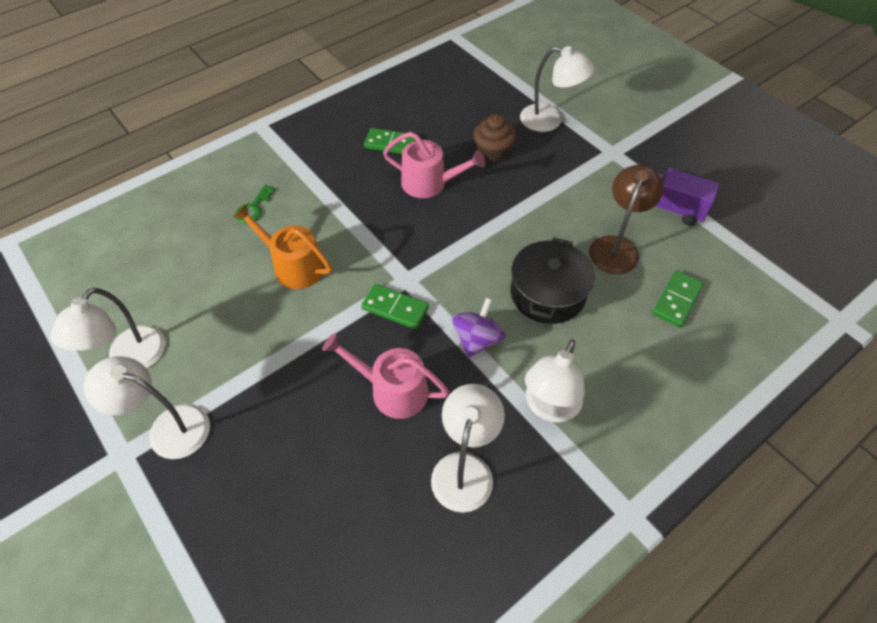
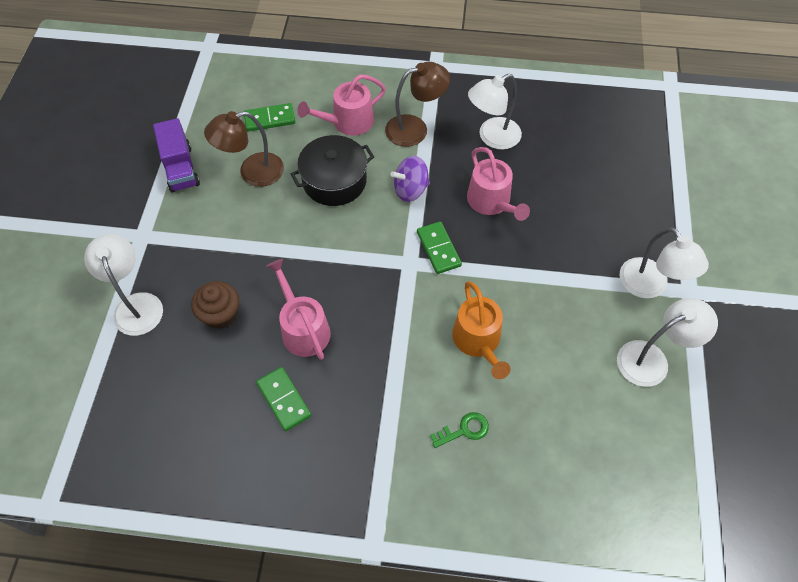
camera: 135 degrees left, 5 degrees up
(549, 407) = (415, 128): white lamp -> brown lamp
(614, 357) = (348, 122): none -> pink watering can

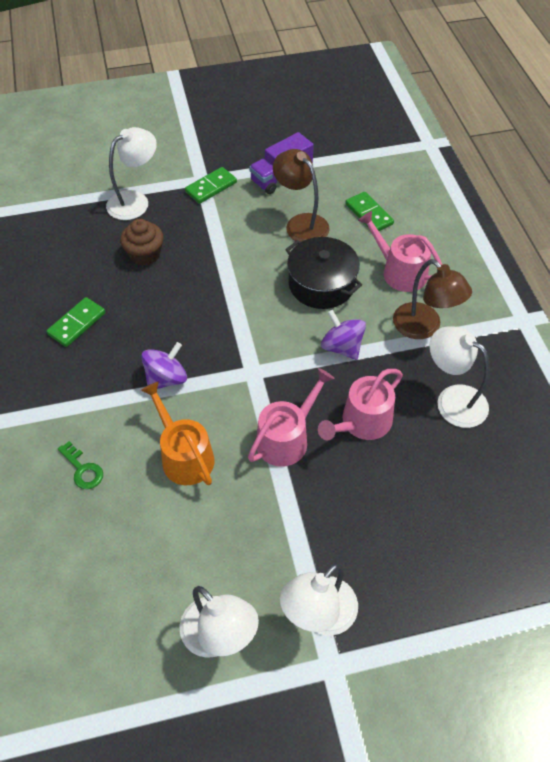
camera: 70 degrees right, 5 degrees down
(303, 328) = (150, 314): pink watering can -> pink watering can (286, 438)
(388, 334) = (166, 378): none -> purple spinning top
(438, 249) = (279, 391): green domino -> green domino (211, 187)
(478, 341) = (184, 455): orange watering can -> orange watering can turned 90 degrees clockwise

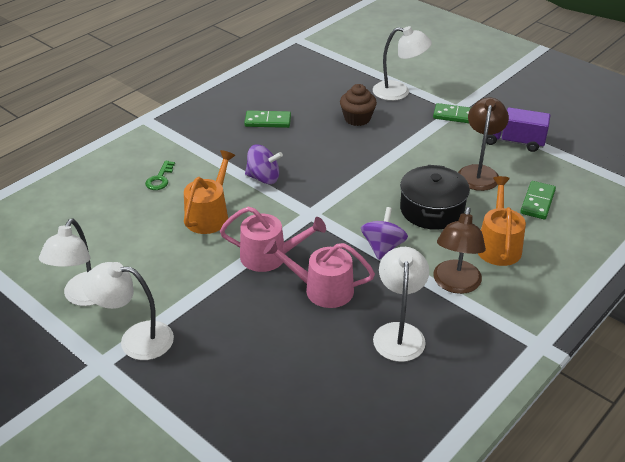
camera: 55 degrees right, 15 degrees down
(399, 271) = (498, 245): pink watering can -> orange watering can

